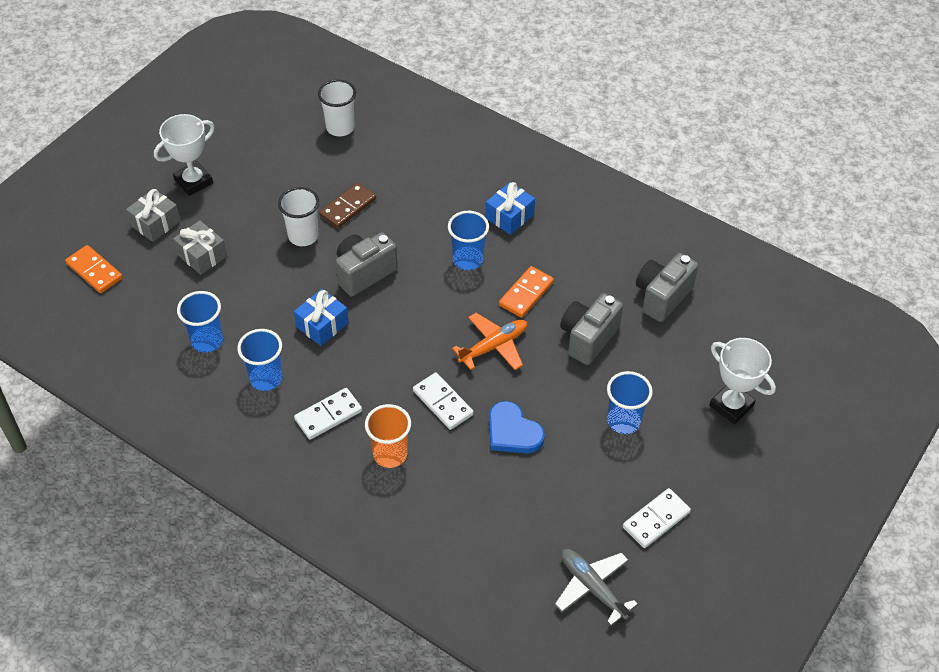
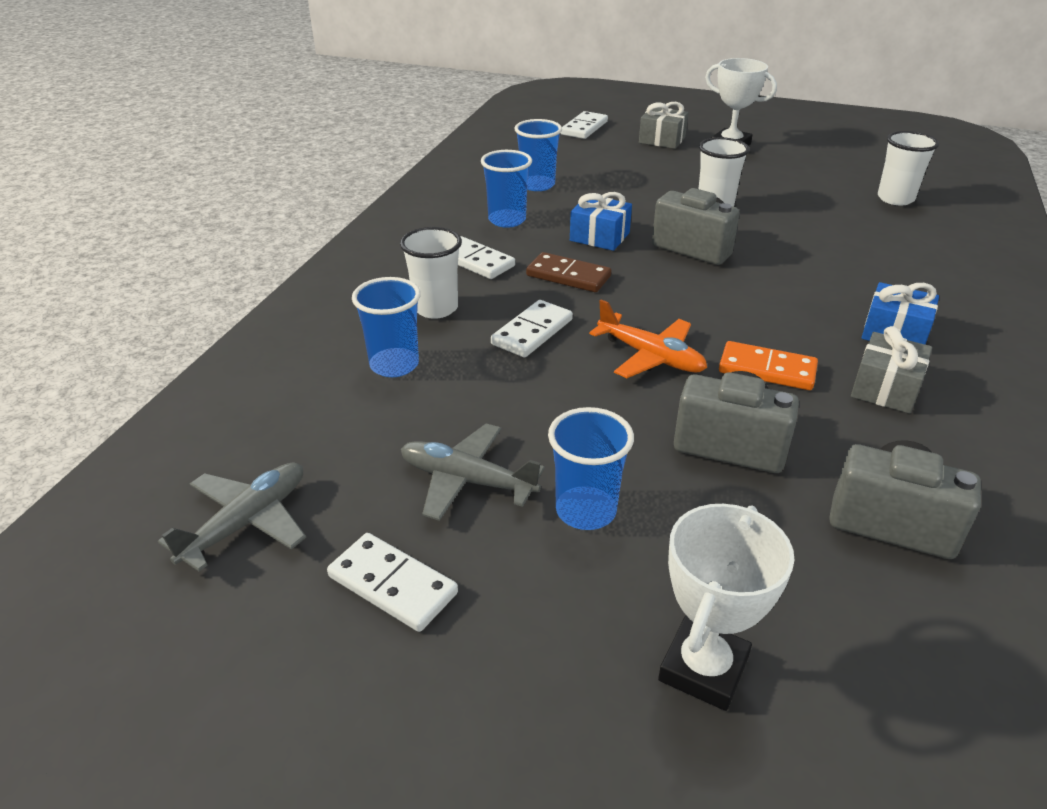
camera: 75 degrees right, 15 degrees down
(94, 271) = (584, 128): orange domino -> white domino
(202, 255) = (642, 165): grey gift -> grey gift (885, 388)
(348, 207) = (782, 222): brown domino -> brown domino (568, 276)
(390, 454) = (436, 308): orange cup -> white cup
(468, 260) = (782, 312): blue cup -> blue cup (394, 365)
(512, 432) = (511, 397): blue heart -> none
(585, 471) = (466, 481): none -> grey plane

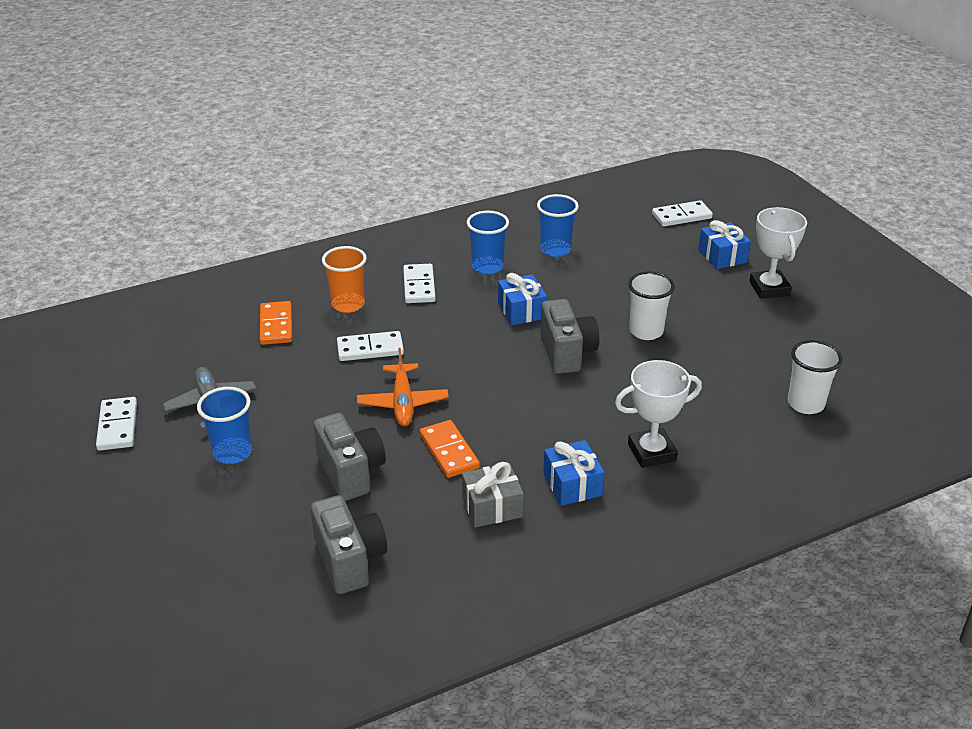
camera: 45 degrees right, 0 degrees up
(247, 522) = (111, 363): grey plane -> none
(394, 365) = (276, 325): blue cup -> orange domino
(436, 308) = (348, 304): white cup -> orange cup
(568, 276) = (452, 326): brown domino -> none
(662, 140) = (722, 256): grey gift -> blue gift
(703, 668) = (162, 543): white trophy -> white trophy (651, 452)

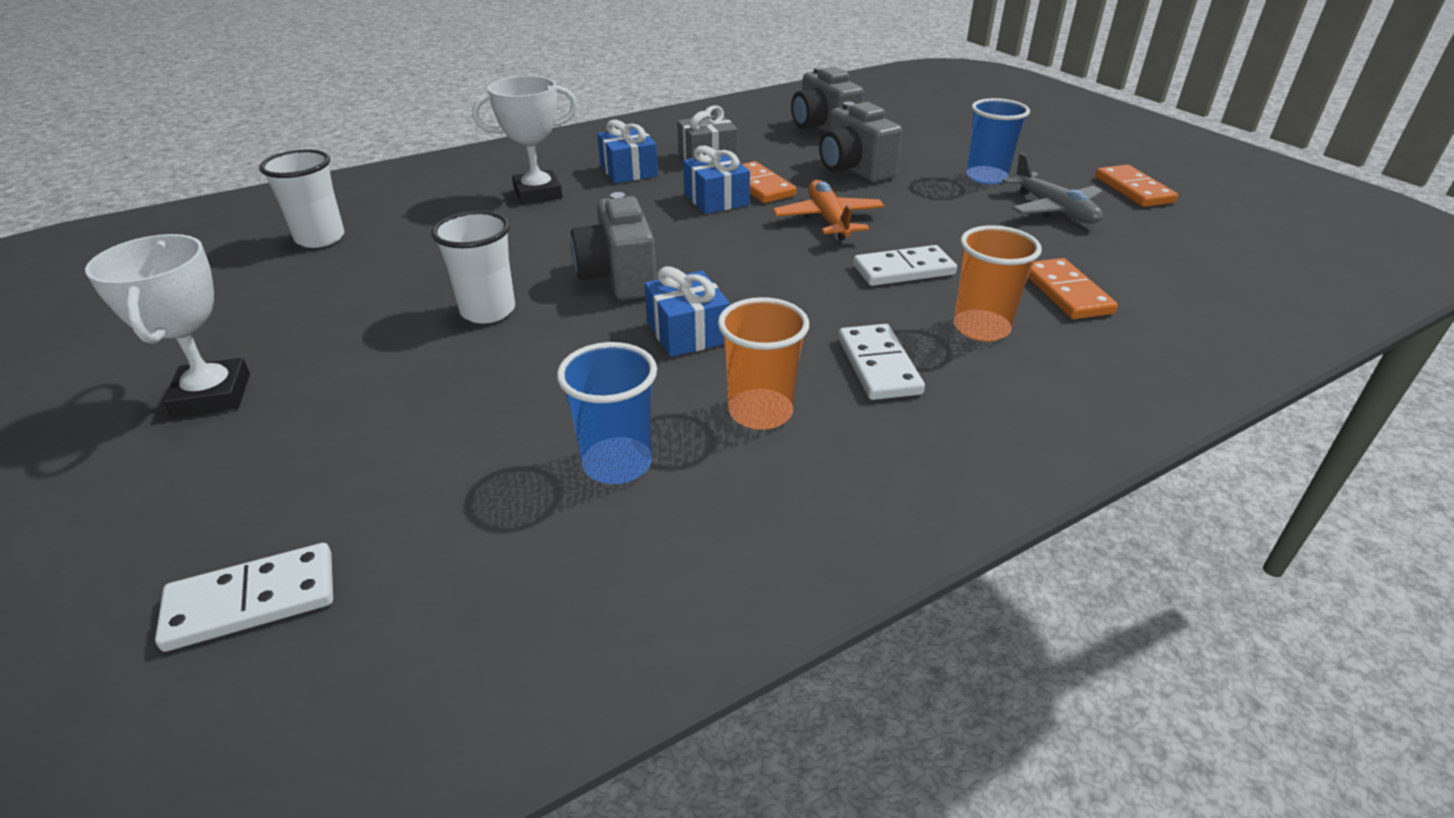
camera: 175 degrees right, 0 degrees up
(117, 426) = (1133, 190): white domino -> orange domino
(487, 267) = (760, 412): blue cup -> orange cup
(722, 256) = (244, 468): blue gift -> blue gift (716, 199)

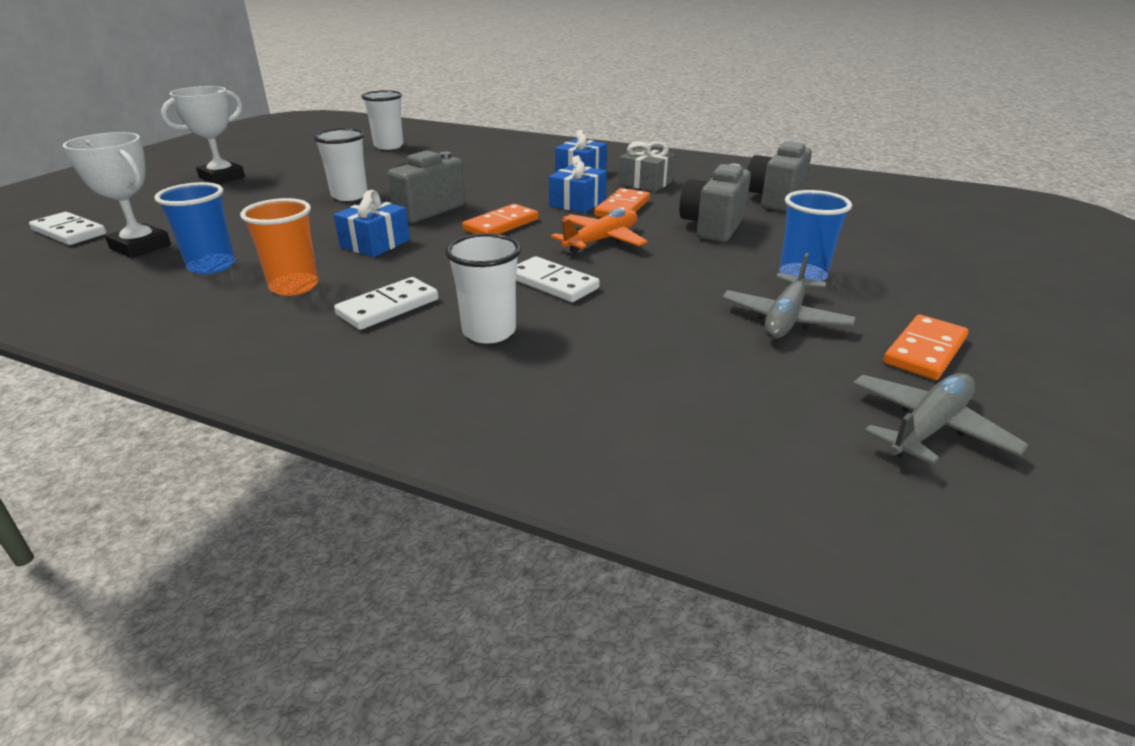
camera: 55 degrees right, 5 degrees down
(538, 193) = (509, 164): white trophy -> white trophy (140, 247)
(981, 328) = (489, 332): orange cup -> white cup
(1066, 293) = (604, 356): orange domino -> orange domino (501, 225)
(1229, 228) = (928, 427): none -> grey plane

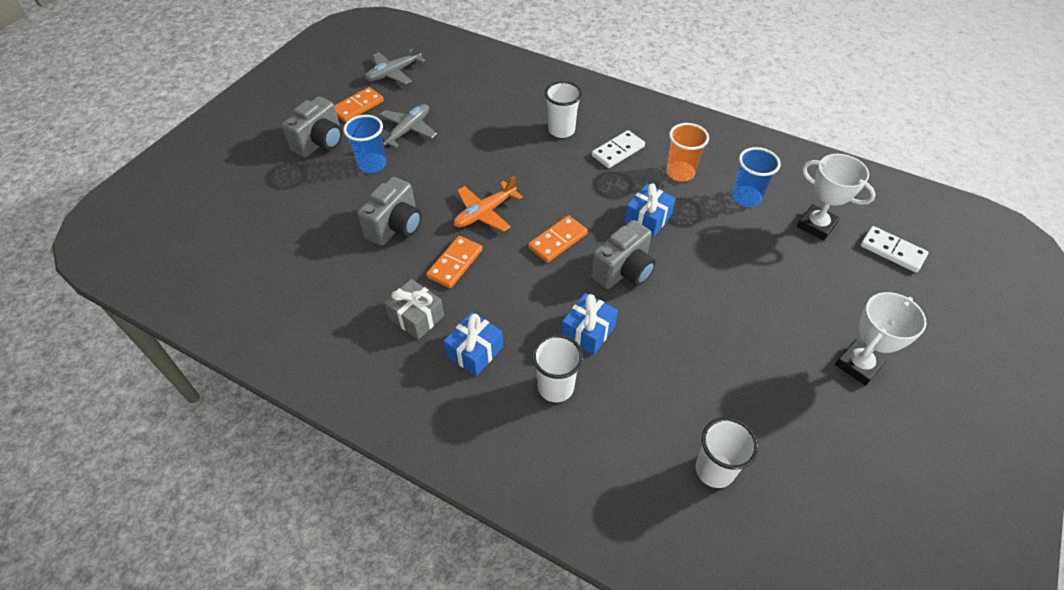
camera: 175 degrees left, 20 degrees up
(349, 196) = (701, 306): white cup -> white cup (555, 387)
(553, 283) = (525, 166): white domino -> none
(577, 203) = (491, 276): blue gift -> blue gift (588, 331)
(775, 199) = (315, 272): grey camera -> grey camera (320, 142)

